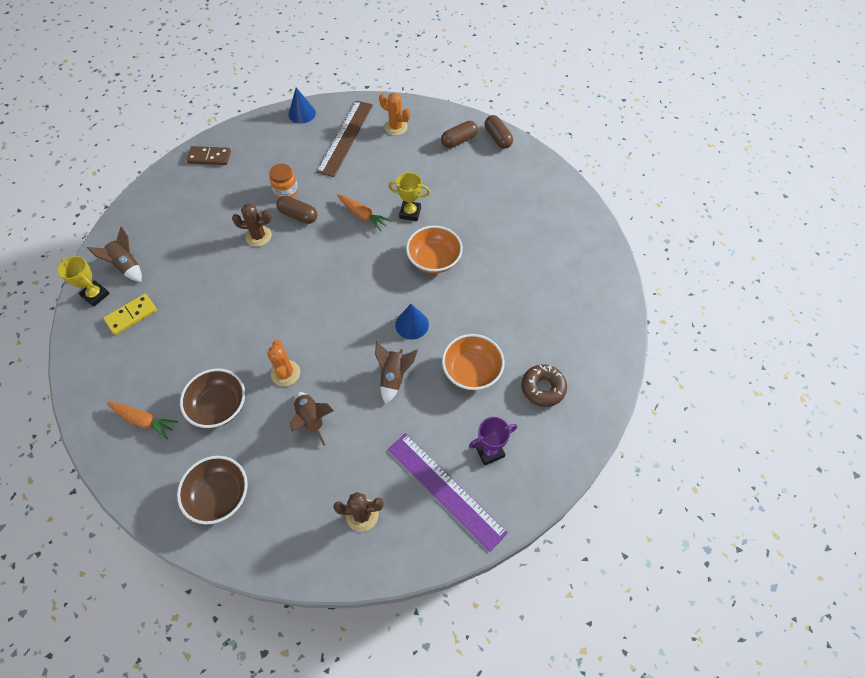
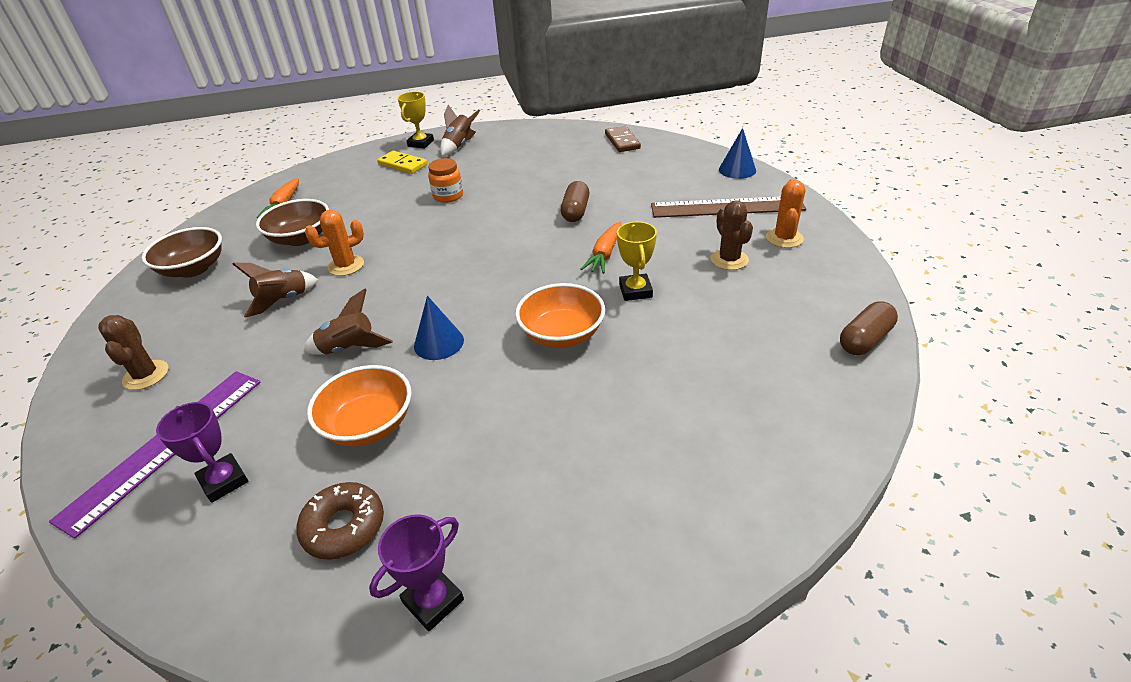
camera: 75 degrees right, 20 degrees down
(258, 236) = (531, 197): brown cactus -> brown cactus (729, 260)
(286, 191) = (607, 194): orange jar -> orange jar (448, 196)
(459, 140) = (816, 300): brown capsule -> none
(596, 353) = (433, 601): none -> purple trophy

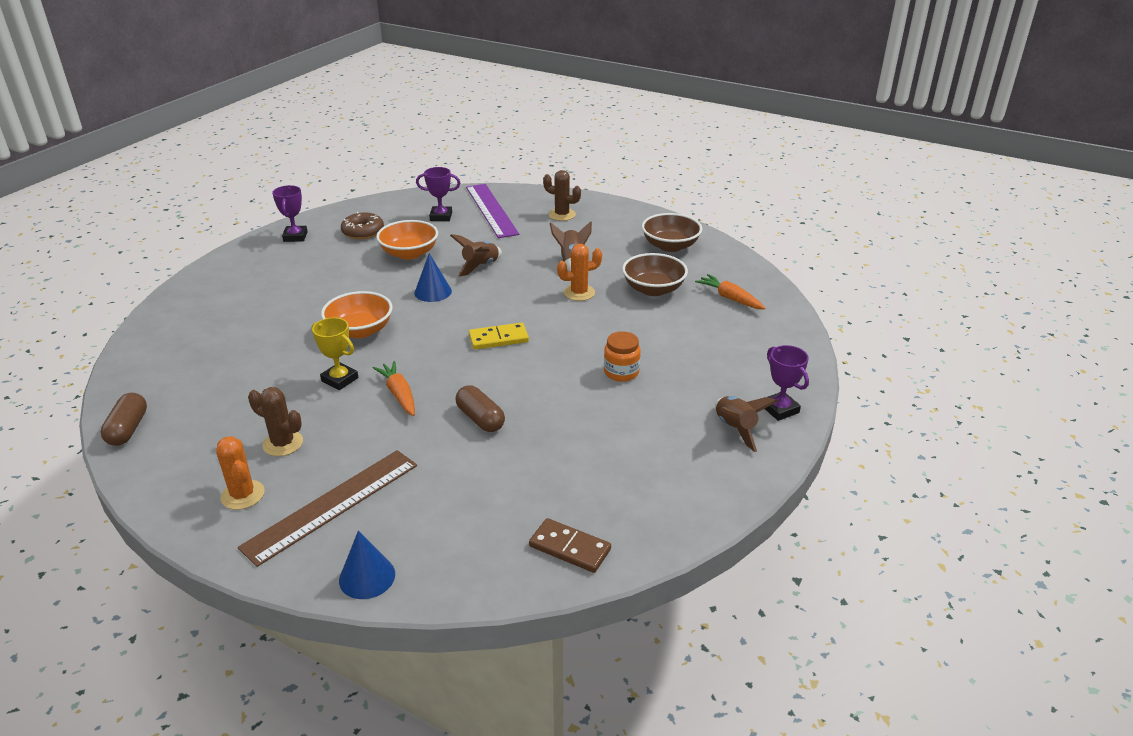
camera: 130 degrees right, 5 degrees down
(346, 266) = (579, 293): orange cactus -> orange cactus turned 60 degrees clockwise
(403, 164) = (734, 377): yellow domino -> yellow domino (498, 339)
(421, 143) = (780, 409): yellow trophy -> purple trophy

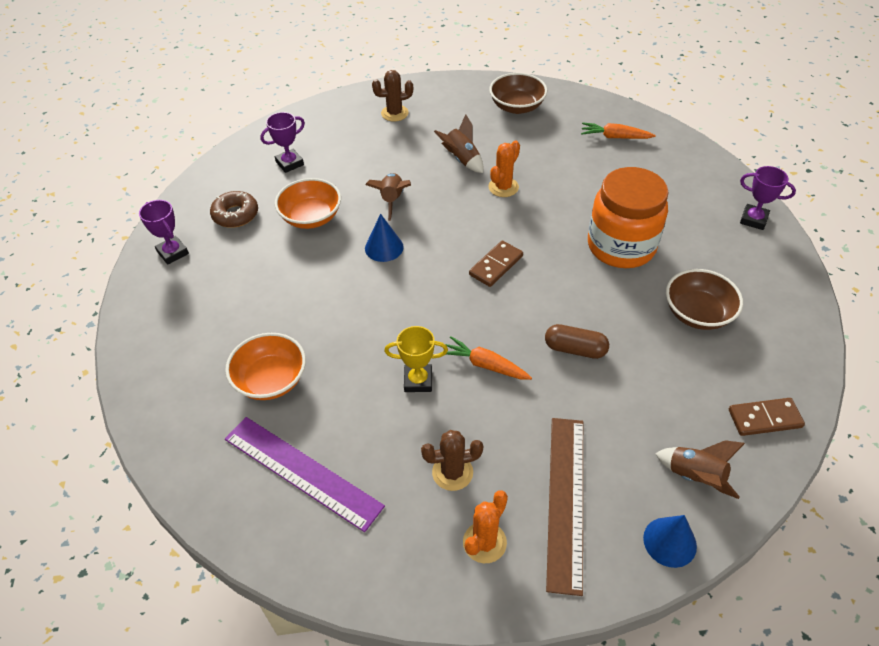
camera: 35 degrees left, 15 degrees up
(128, 429) = (291, 553): brown capsule -> none
(243, 495) = (484, 542): orange cactus -> orange cactus turned 75 degrees counterclockwise
(360, 330) = (371, 321): orange bowl -> orange bowl (271, 380)
(491, 210) = (327, 135): purple ruler -> purple ruler (302, 472)
(498, 339) = (496, 265): yellow domino -> brown domino
(621, 372) = (621, 246): orange jar -> orange jar, size x2.12
(653, 289) = (553, 155): brown bowl -> brown bowl (697, 313)
(735, 429) = (747, 252): brown rocket -> brown rocket (695, 477)

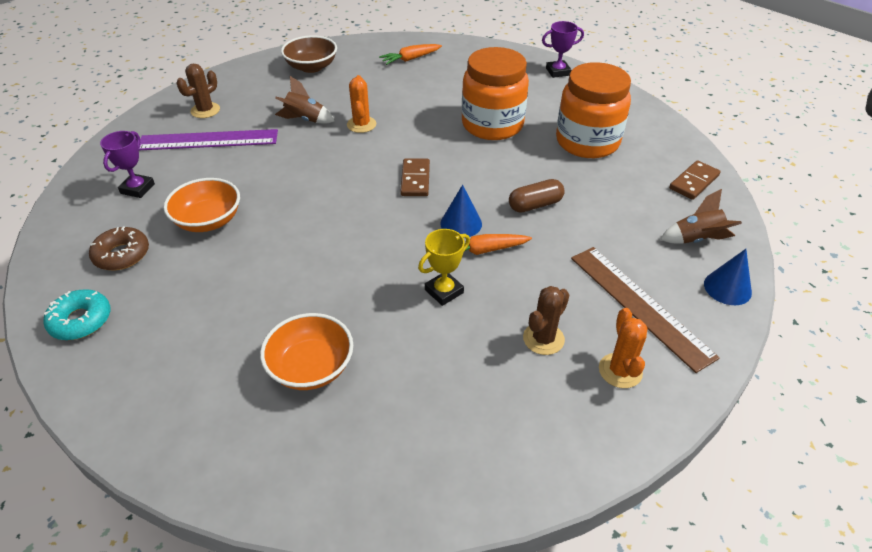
camera: 40 degrees left, 5 degrees down
(173, 253) = (81, 321): purple trophy -> turquoise donut
(302, 472) = (422, 420): purple ruler -> purple ruler (208, 140)
(384, 247) = (305, 211): blue cone -> blue cone (461, 223)
(392, 200) = (274, 174): brown rocket -> none
(697, 313) = (587, 142): brown bowl -> orange jar

